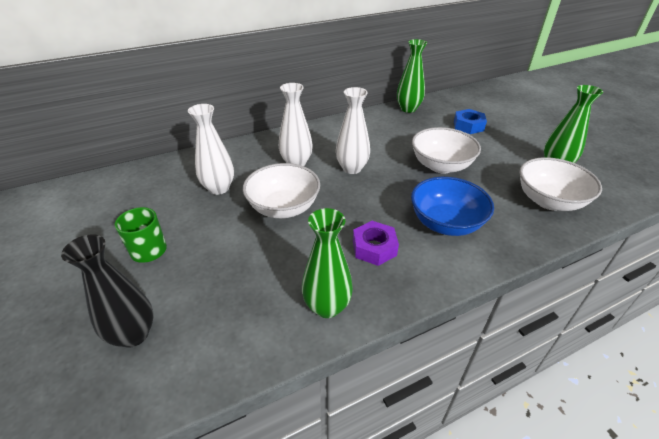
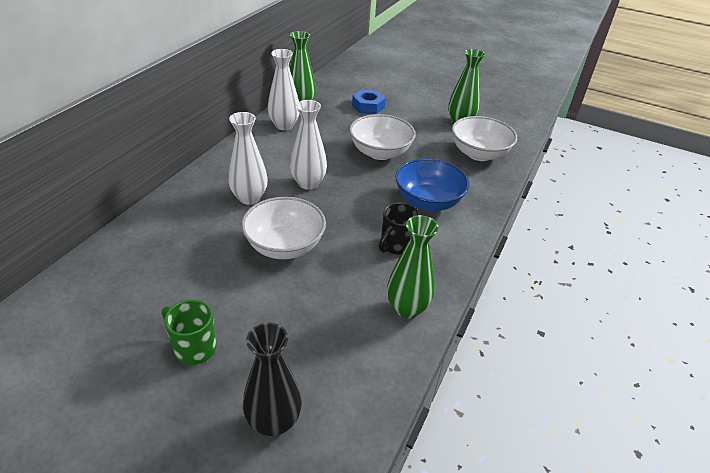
camera: 40 degrees left, 0 degrees up
(219, 188) = (196, 256): white vase -> white vase (284, 125)
(374, 248) = (396, 245): purple nut -> black mug

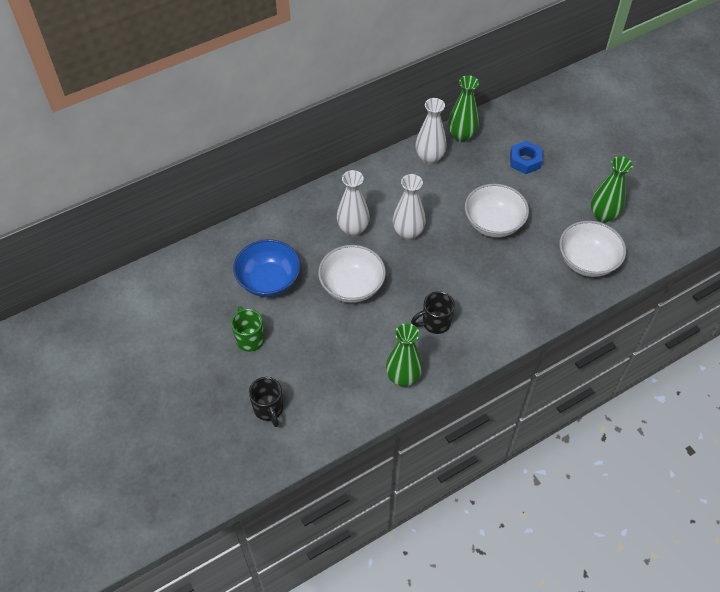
camera: 35 degrees right, 15 degrees up
(273, 421) = (269, 409): black vase -> black mug
(428, 201) = (494, 293): blue bowl -> blue bowl (269, 280)

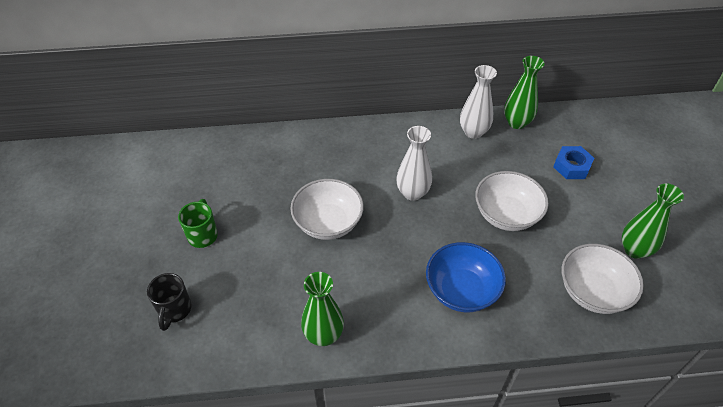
camera: 25 degrees right, 5 degrees down
(269, 280) = (255, 189): blue bowl -> blue bowl (461, 290)
(353, 229) = (361, 171): white vase -> none
(435, 323) = (389, 291): black mug -> none

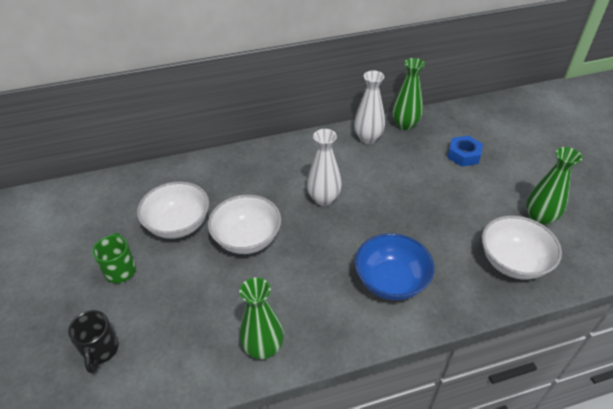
camera: 10 degrees left, 5 degrees down
(506, 215) = (416, 205): white bowl -> white bowl (178, 224)

